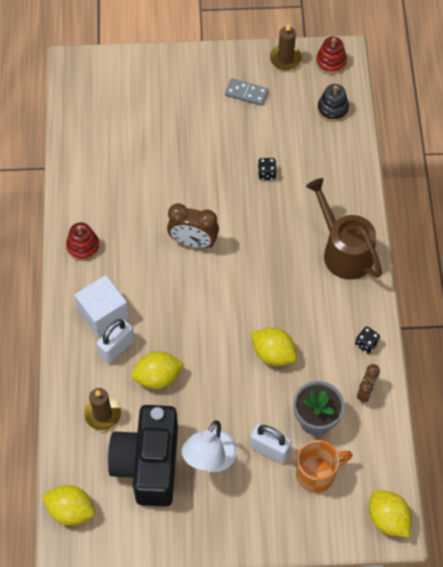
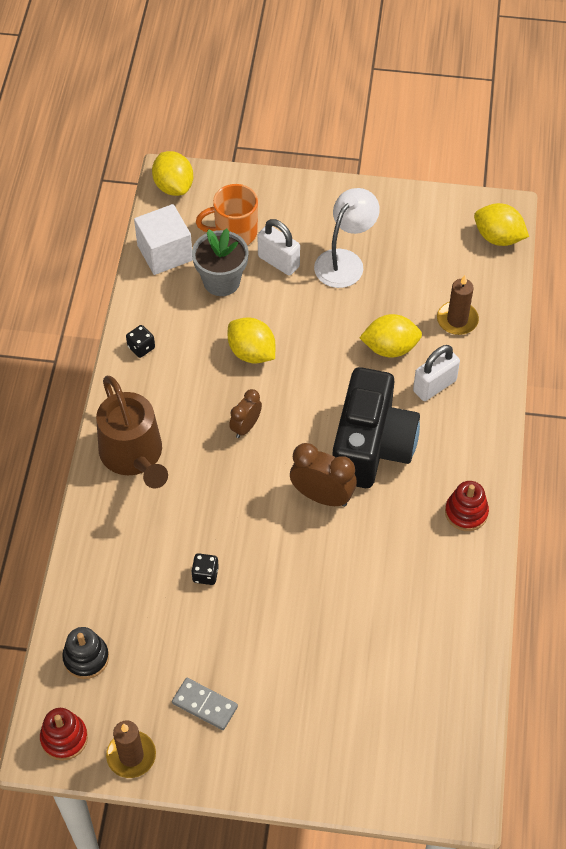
camera: 170 degrees left, 5 degrees down
(103, 314) = (447, 426): white cube -> white cube (165, 253)
(148, 464) = (412, 267): black camera -> black camera (371, 446)
(366, 392) = (158, 300): brown clock -> brown clock (246, 427)

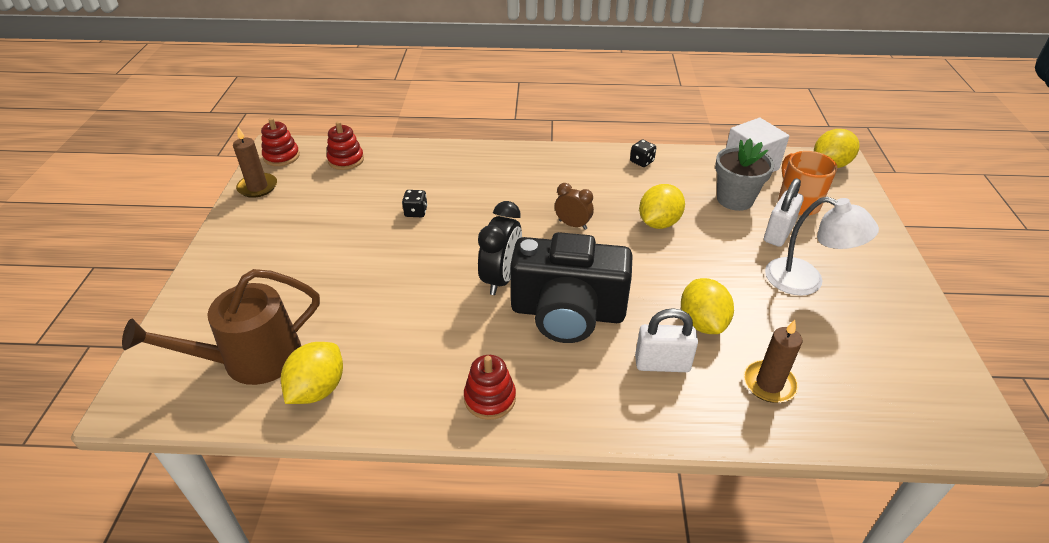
camera: 85 degrees right, 15 degrees down
(86, 658) = (346, 160): black stacking toy -> red stacking toy
(134, 455) = (531, 166): brown watering can -> brown watering can (251, 359)
(205, 705) = (291, 220): grey domino -> none
(322, 496) = (501, 279): brown clock -> black clock
(434, 386) = (662, 364): white padlock -> white padlock turned 45 degrees counterclockwise
(498, 237) = (930, 426): yellow lemon -> yellow lemon (317, 389)

